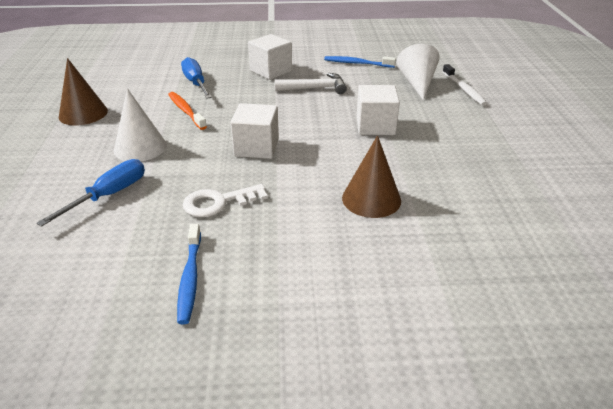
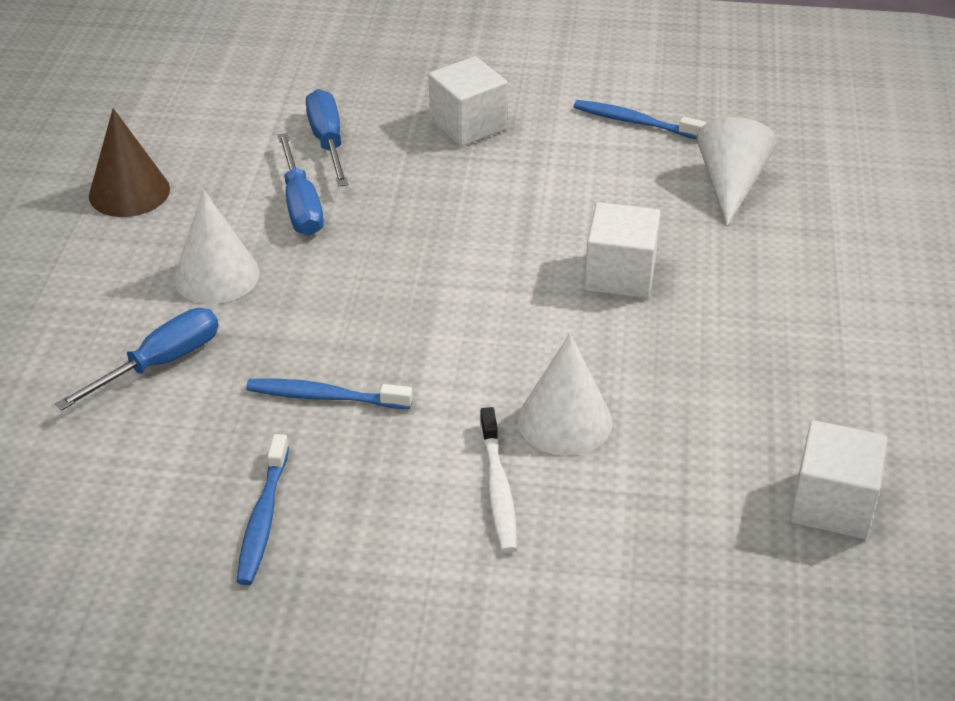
camera: 10 degrees right, 5 degrees up
(186, 111) = (301, 205): orange toothbrush -> blue screwdriver
(219, 202) = (325, 397): white key -> blue toothbrush
(256, 147) = (405, 297): white cube -> white cube (832, 504)
(315, 88) = (538, 176): white hammer -> none
(371, 199) = (565, 420): brown cone -> white cone
(464, 89) = (814, 208): white toothbrush -> white toothbrush (498, 489)

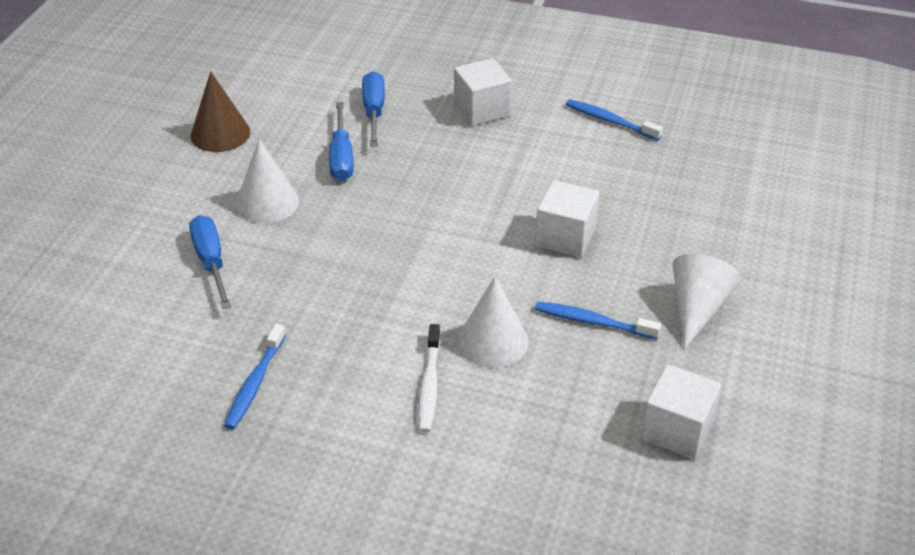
camera: 10 degrees right, 0 degrees up
(160, 363) = (211, 262): blue screwdriver -> blue screwdriver turned 75 degrees counterclockwise
(325, 397) = (322, 301): blue toothbrush -> blue toothbrush (593, 322)
(730, 184) = (671, 177): white cone -> white cone (697, 308)

